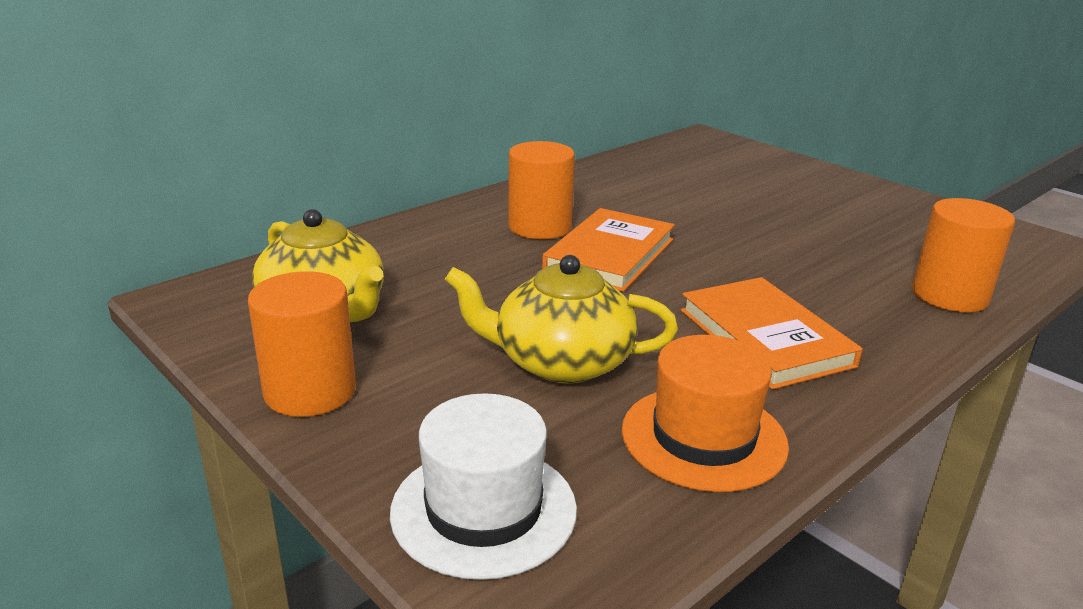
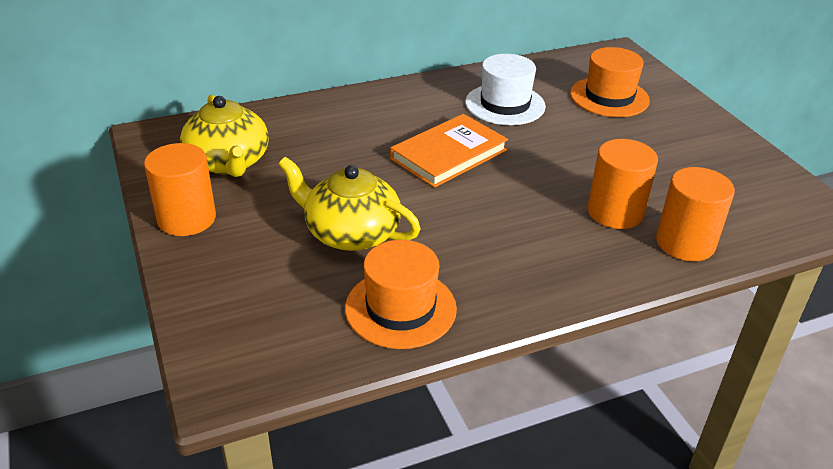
camera: 20 degrees right, 10 degrees up
(484, 510) = (235, 319): white hat -> white hat (505, 104)
(540, 227) = (416, 120): orange cylinder -> orange cylinder (615, 212)
(734, 175) = (609, 97): none -> orange hat
(765, 337) = (506, 246): orange book -> none

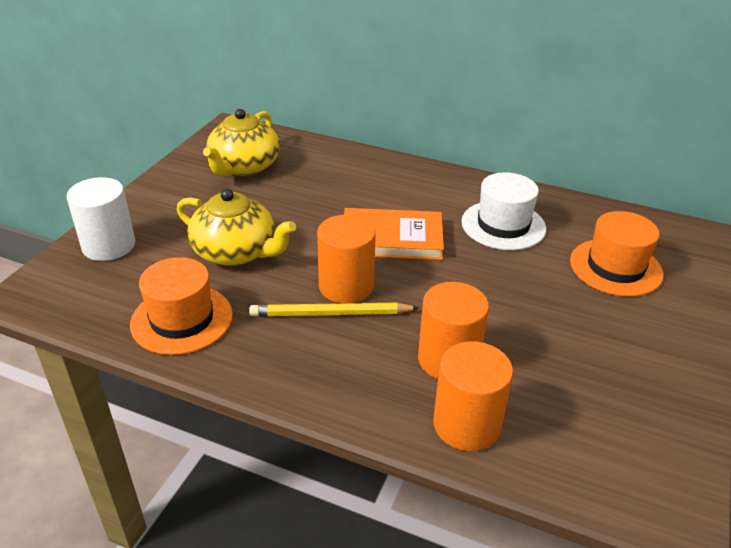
camera: 45 degrees right, 0 degrees up
(186, 218) = (167, 188): orange cylinder -> orange cylinder (346, 286)
(224, 297) = (109, 246): none -> white cylinder
(350, 233) = (236, 252): yellow teapot -> yellow teapot turned 135 degrees clockwise
(498, 232) = (330, 314): none -> yellow pencil

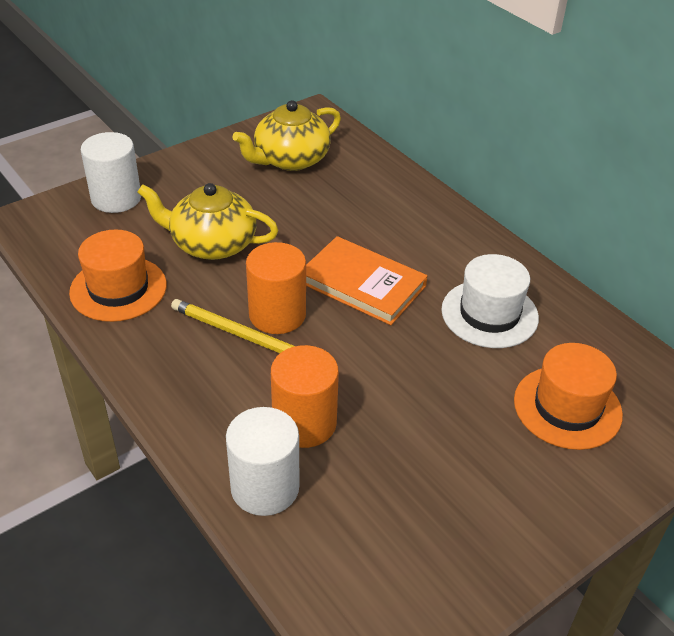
camera: 30 degrees right, 5 degrees up
(236, 252) = (212, 244): yellow teapot -> yellow teapot turned 135 degrees clockwise
(466, 424) = (265, 487): orange cylinder -> white cylinder

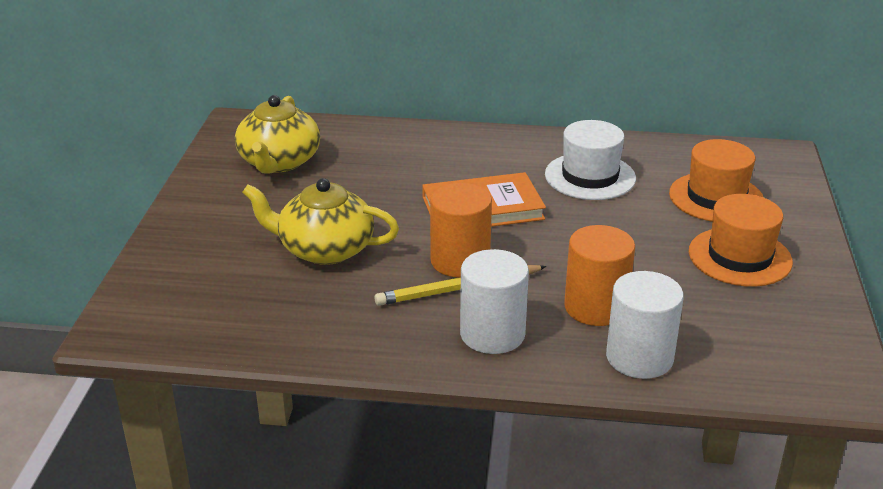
camera: 45 degrees left, 10 degrees down
(116, 198) = (176, 267): white cylinder -> white cylinder (492, 334)
(118, 289) = (305, 322): orange hat -> orange hat (739, 257)
(212, 244) = (324, 249): yellow teapot -> yellow teapot turned 45 degrees clockwise

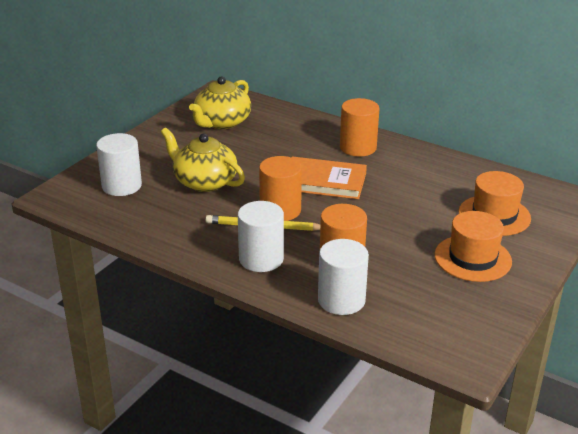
camera: 25 degrees right, 0 degrees up
(210, 286) = (121, 186): none -> white cylinder
(486, 153) = (358, 147): none -> orange cylinder
(590, 176) = (416, 179): white hat -> none

